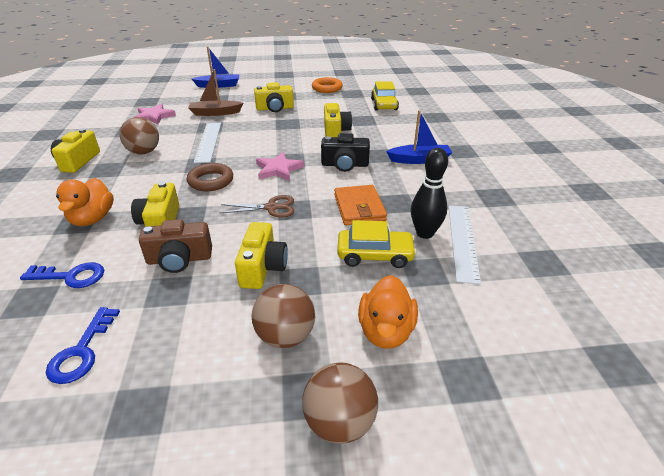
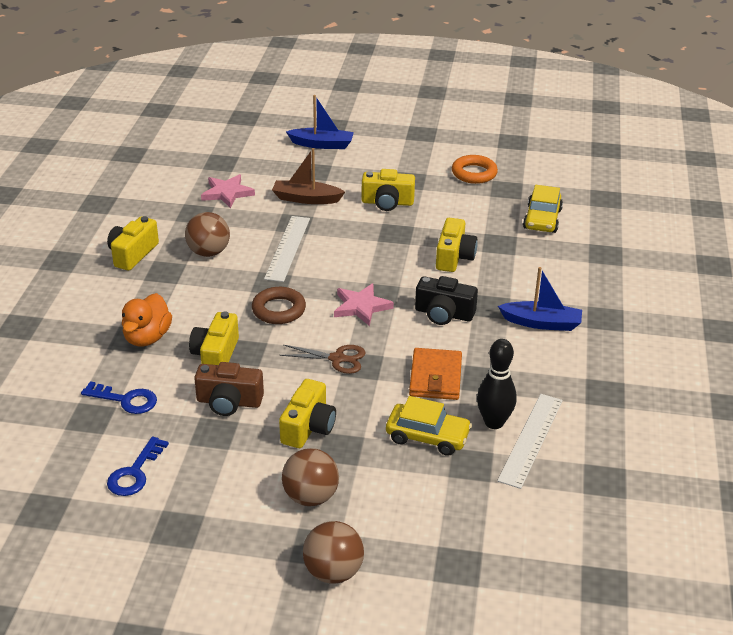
camera: 15 degrees right, 0 degrees up
(386, 331) = (403, 512): orange duck -> none

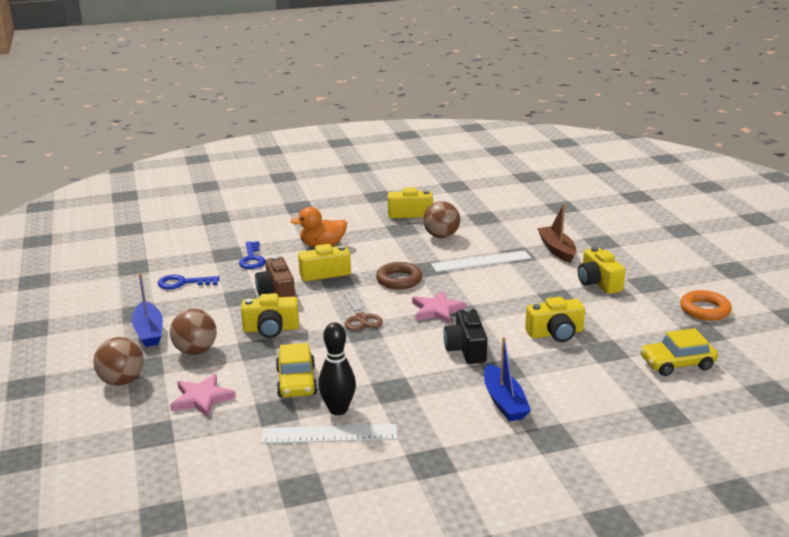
camera: 65 degrees right, 10 degrees down
(227, 193) = (524, 220): pink star -> pink star (202, 398)
(322, 144) = (645, 234): blue boat -> blue boat (149, 332)
(435, 377) = (375, 367): orange wallet -> none

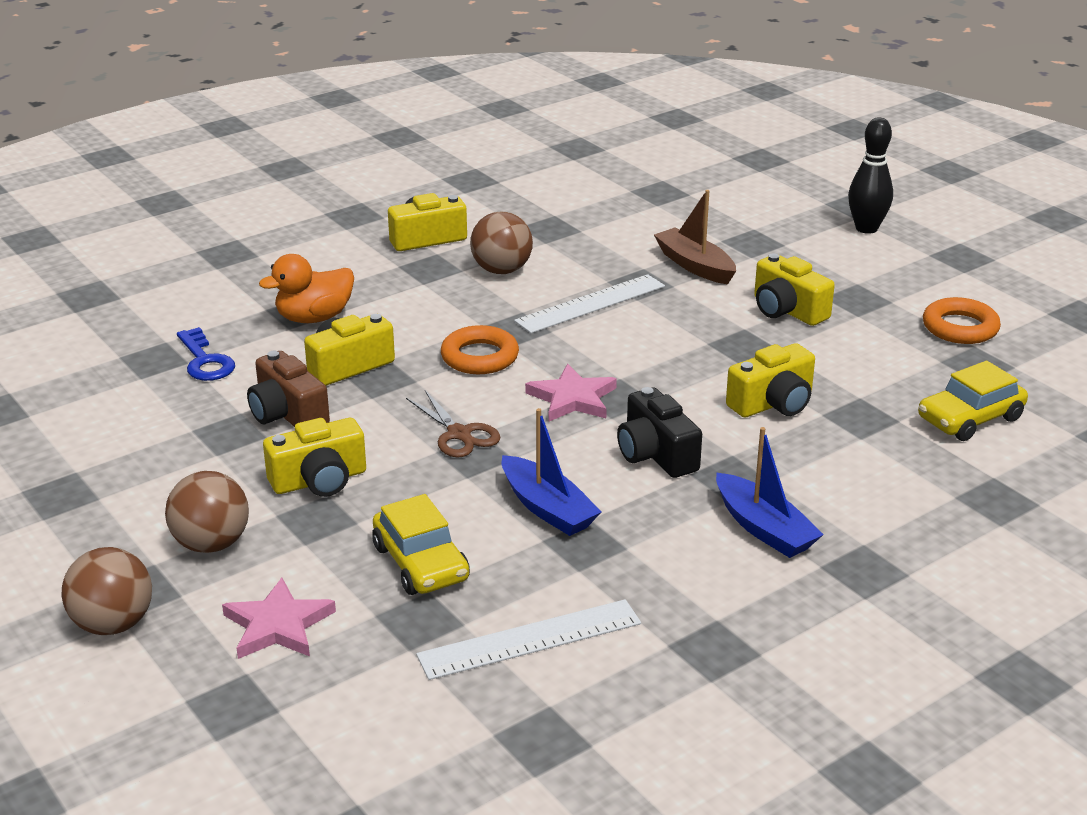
camera: 20 degrees left, 5 degrees up
(149, 332) = (103, 526): blue boat -> blue boat (547, 508)
(183, 283) = (108, 426): blue key -> none
(338, 409) = (518, 595): black bowling pin -> black bowling pin (866, 228)
(399, 280) = (479, 357): brown ring -> orange ring

